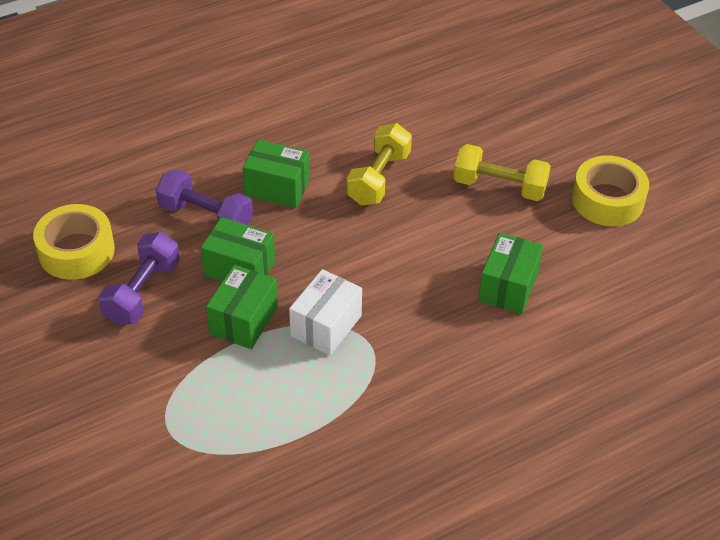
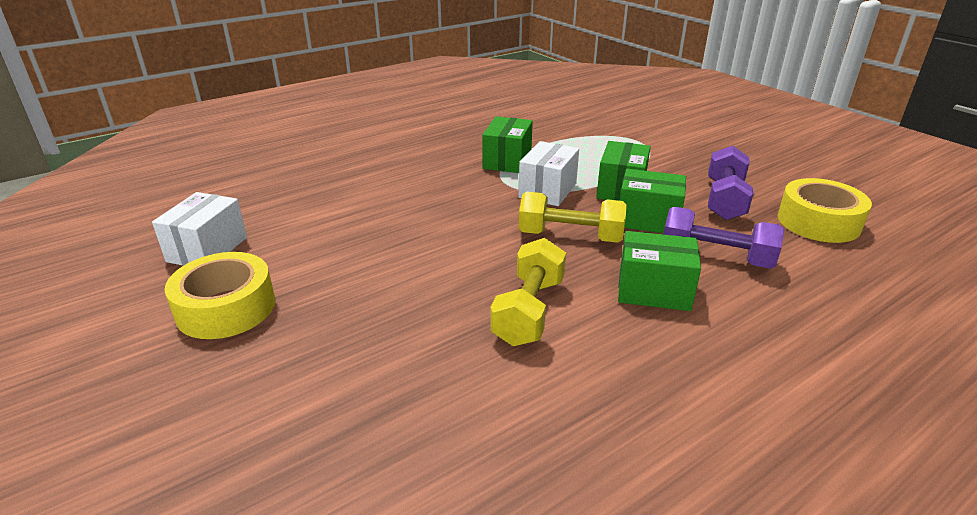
camera: 175 degrees right, 15 degrees down
(499, 187) = (367, 313): yellow dumbbell -> yellow dumbbell (570, 236)
(508, 287) = (377, 223): green box -> green box (507, 161)
(657, 265) = (207, 249): none -> white box

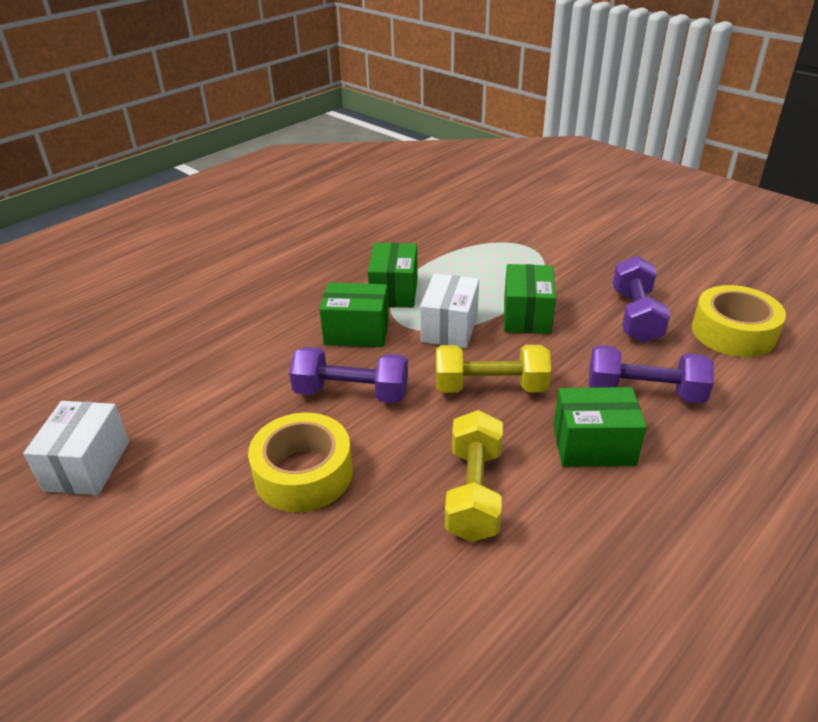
camera: 10 degrees left, 5 degrees up
(226, 308) = (138, 544): yellow tape -> yellow tape (303, 473)
(444, 226) = (351, 393): none -> purple dumbbell
(648, 220) = (564, 353): green box -> green box (356, 332)

